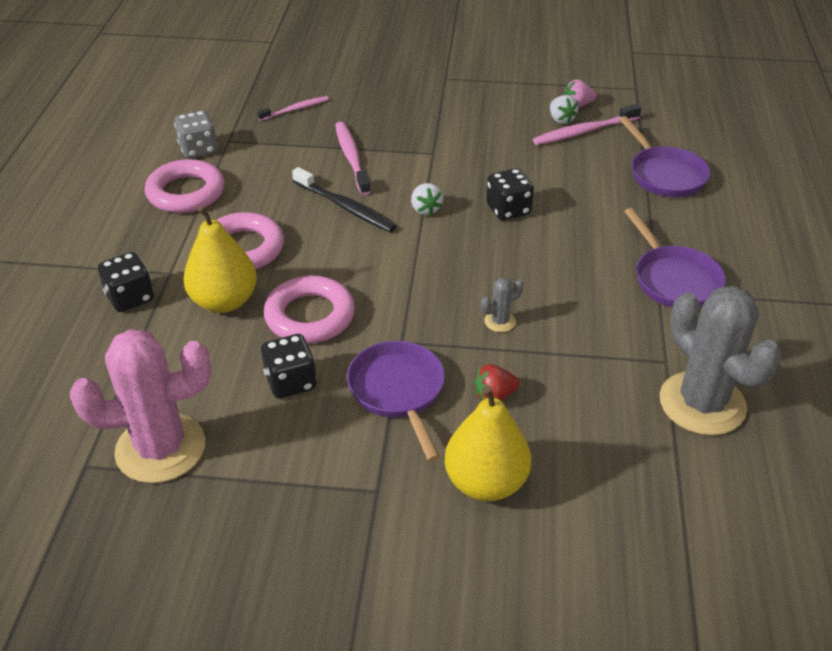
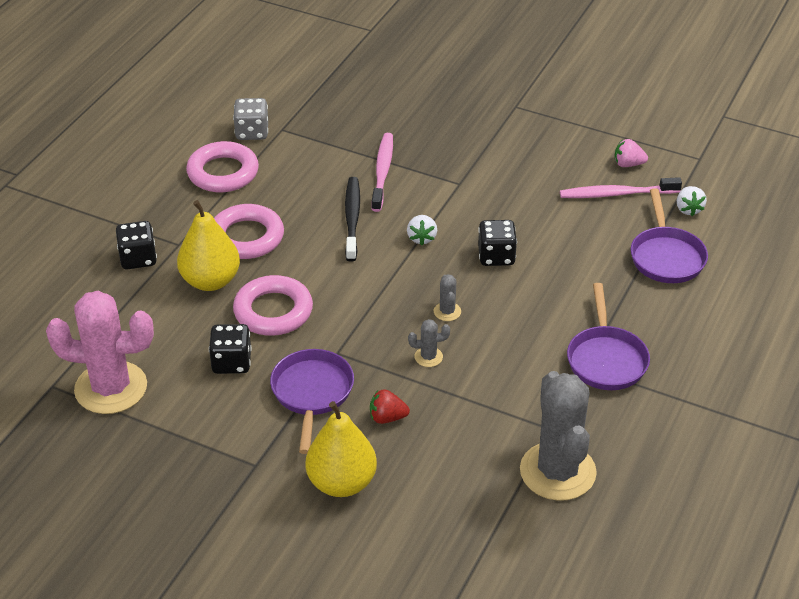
camera: 20 degrees right, 0 degrees up
(295, 109) = (356, 110): pink toothbrush -> none
(345, 207) = (352, 219): black toothbrush -> black toothbrush turned 150 degrees counterclockwise
(492, 272) = (447, 311): none -> grey cactus
(561, 120) = (602, 176): white strawberry -> white strawberry (688, 209)

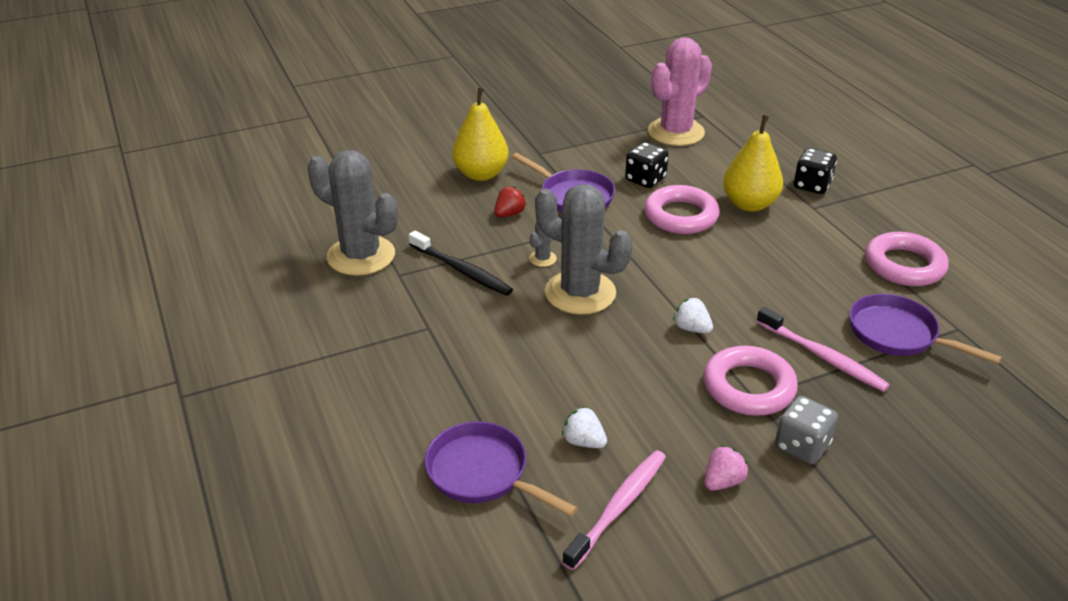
camera: 130 degrees right, 5 degrees down
(246, 237) = (790, 240): pink ring -> pink ring (748, 387)
(252, 132) = (966, 308): grey dice -> grey dice (802, 446)
(352, 219) = (762, 303): black toothbrush -> black toothbrush (461, 270)
(447, 311) = (580, 293): grey cactus -> grey cactus, size x2.48
(496, 256) = (617, 358): black dice -> none
(606, 359) = (419, 343): purple pan -> purple pan (898, 334)
(628, 164) = (661, 559): pink strawberry -> pink strawberry (722, 481)
(688, 209) = (529, 551): white strawberry -> white strawberry (583, 441)

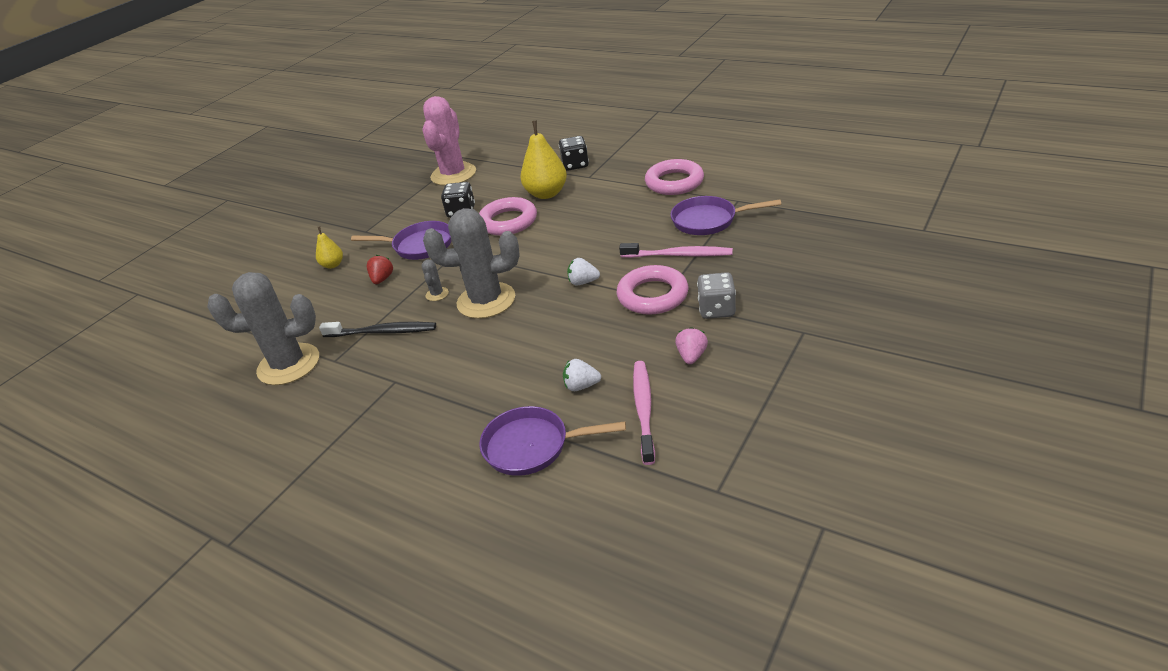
camera: 30 degrees left, 0 degrees up
(481, 174) = (333, 265): yellow pear -> yellow pear, size x0.54

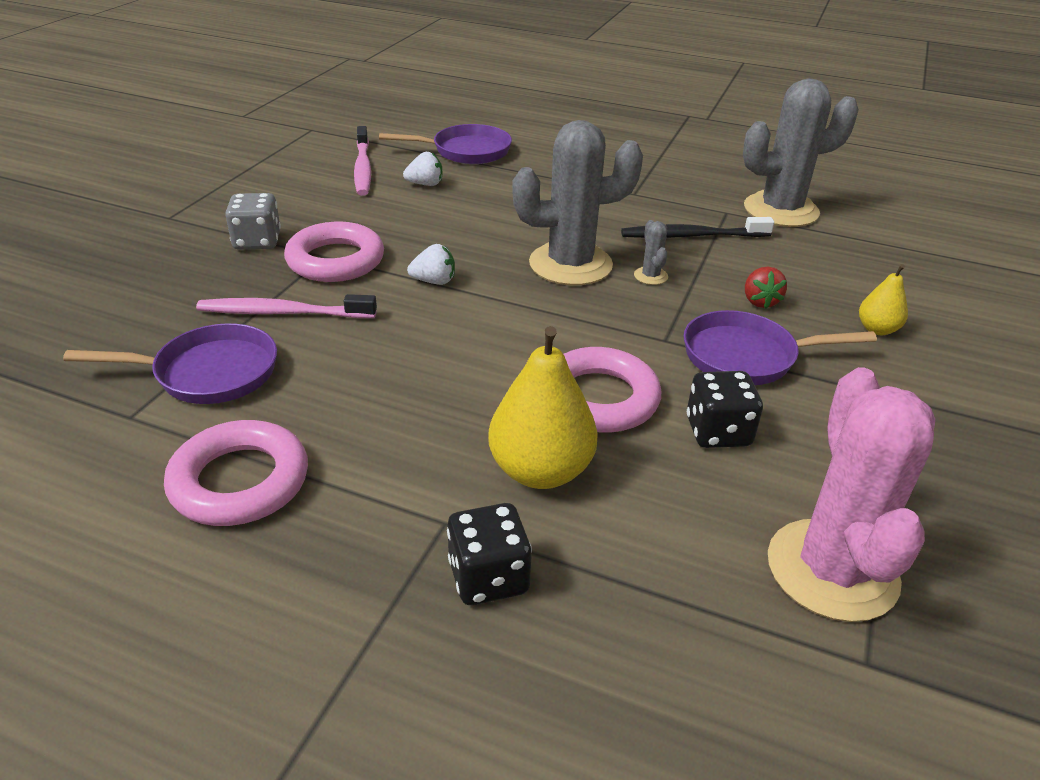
camera: 165 degrees right, 0 degrees up
(691, 356) = (304, 202): pink strawberry -> none

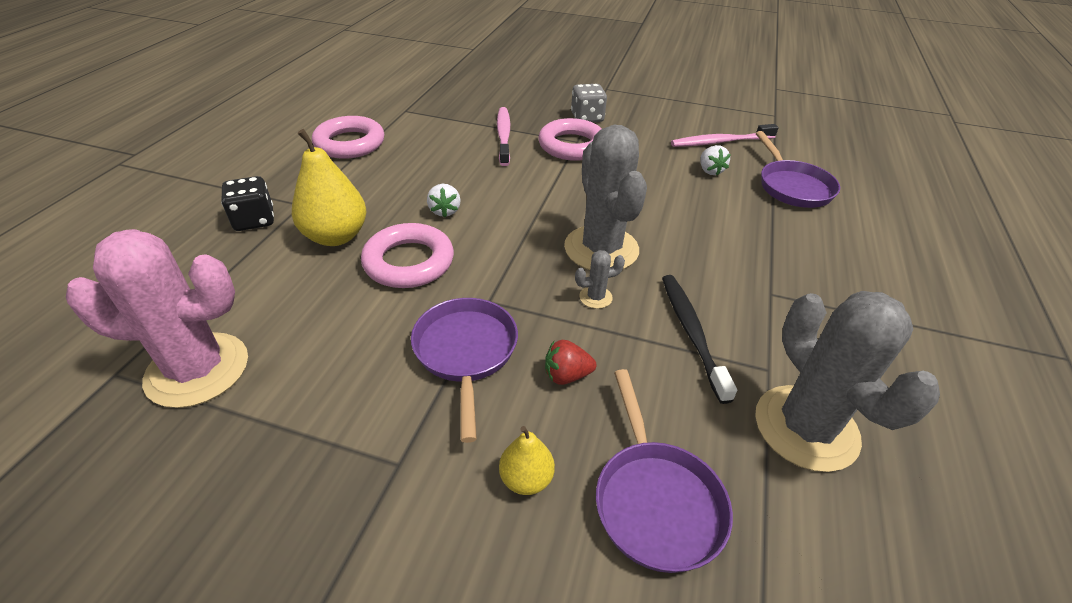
camera: 85 degrees right, 5 degrees up
(209, 373) = (441, 123): purple pan -> purple pan (655, 501)
(434, 281) = (554, 185): white strawberry -> white strawberry (445, 211)
(718, 432) = (361, 323): black dice -> none

